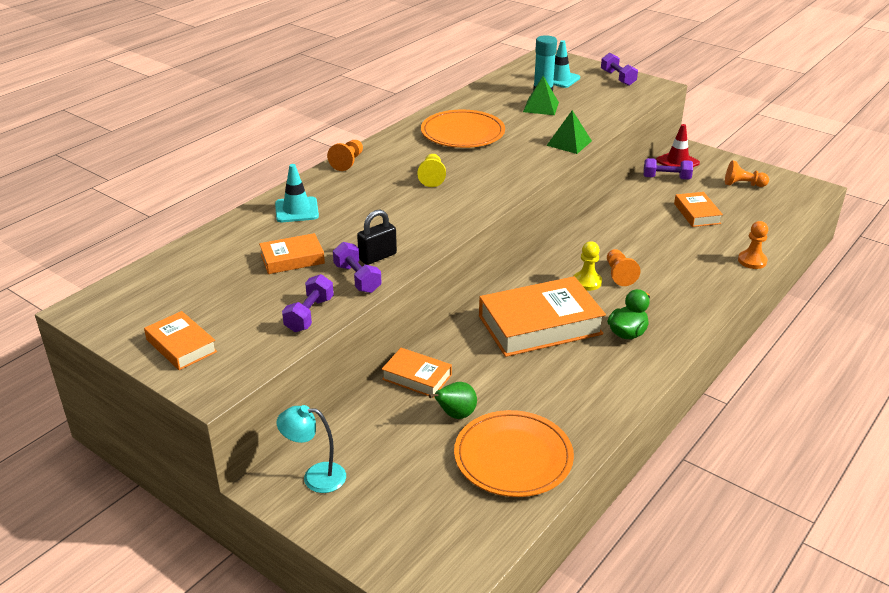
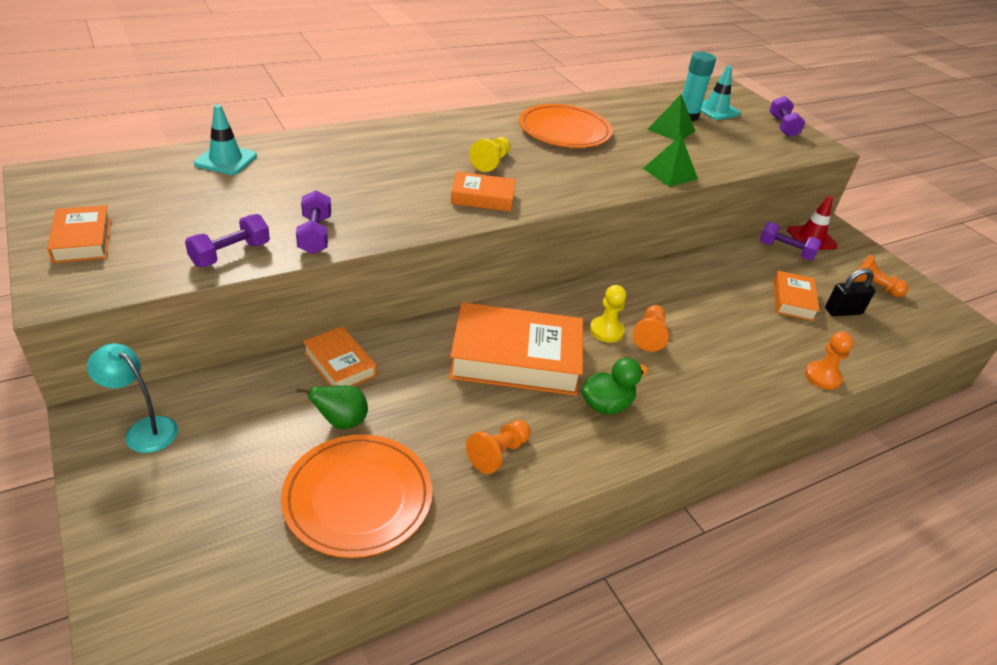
camera: 20 degrees right, 5 degrees up
(292, 259) = (275, 194): orange book -> orange book (482, 197)
(296, 210) = (329, 151): turquoise traffic cone -> turquoise traffic cone (226, 160)
(348, 162) = (423, 123): orange pawn -> orange pawn (498, 453)
(377, 257) = (357, 220): black padlock -> black padlock (843, 311)

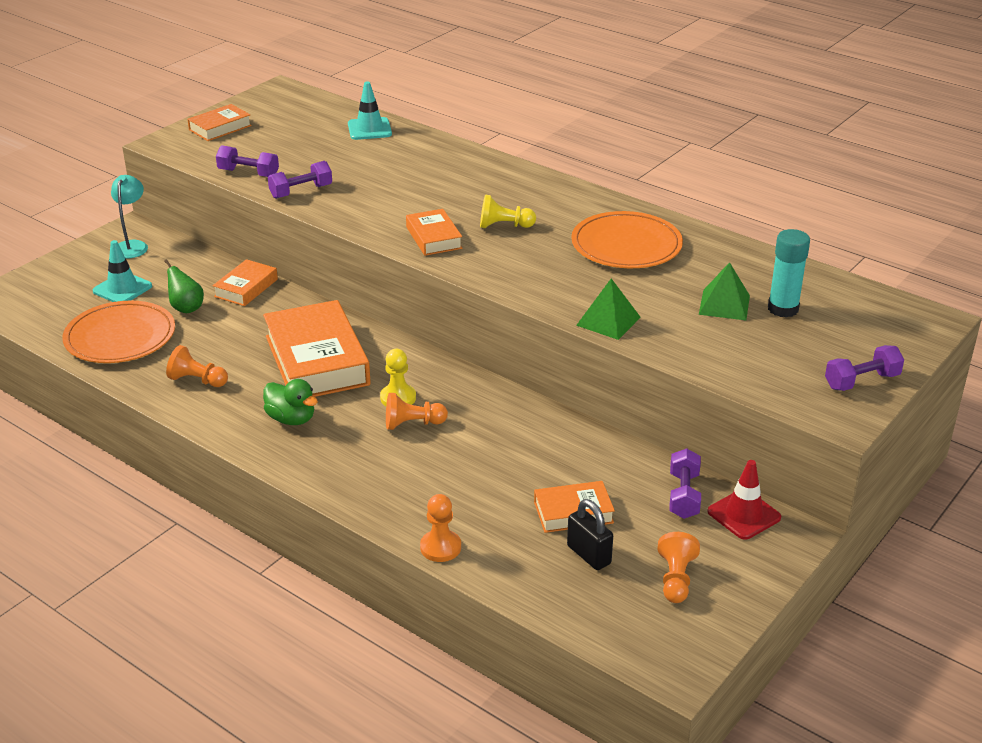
camera: 70 degrees right, 5 degrees down
(716, 110) = (836, 325): turquoise traffic cone -> turquoise traffic cone (122, 289)

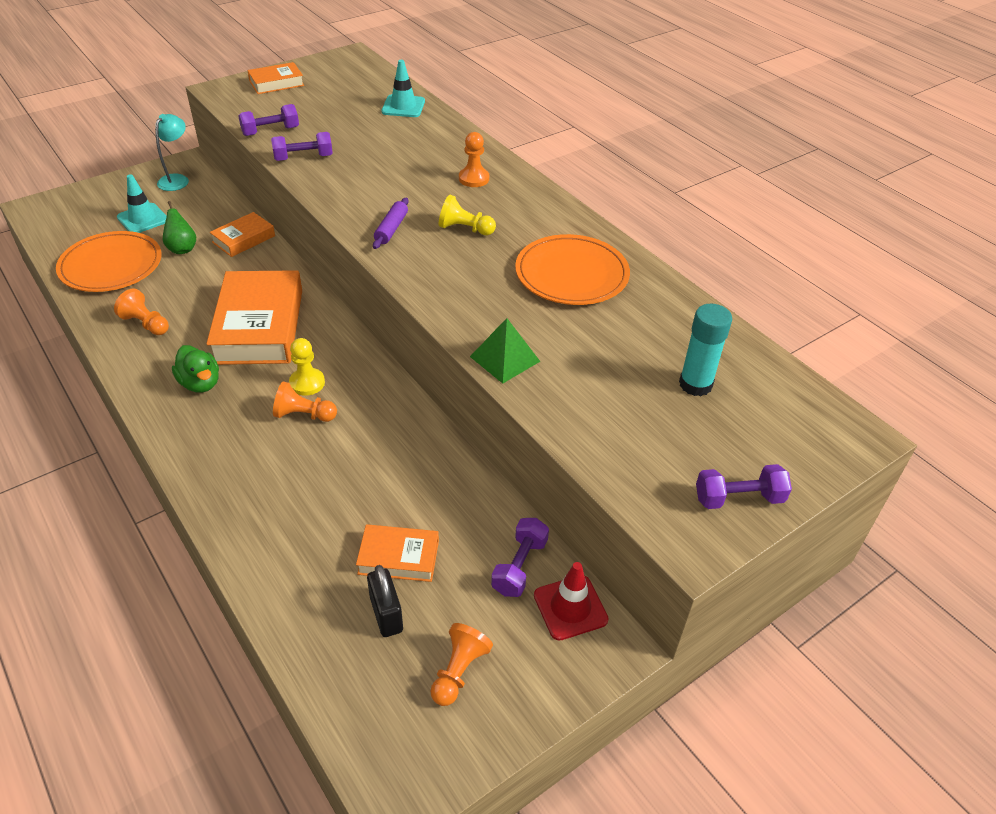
camera: 15 degrees right, 10 degrees up
(248, 173) = (270, 131): purple dumbbell -> purple dumbbell turned 60 degrees counterclockwise
(433, 238) = (391, 229): orange book -> purple rolling pin
(440, 547) = (249, 565): orange pawn -> orange pawn (474, 179)
(724, 304) = (635, 365): green pyramid -> none

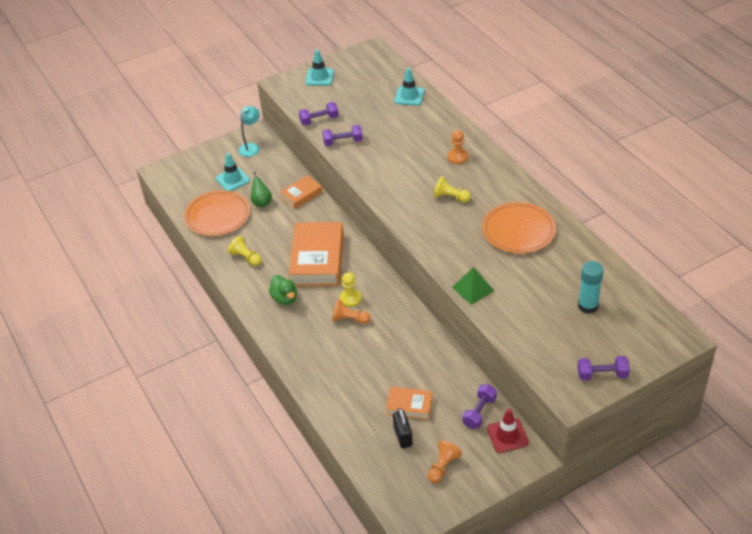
camera: 10 degrees right, 0 degrees up
(146, 324) = (246, 258): orange pawn -> yellow pawn
(276, 83) = (319, 77): orange book -> turquoise traffic cone
(391, 229) = (403, 197): purple rolling pin -> none

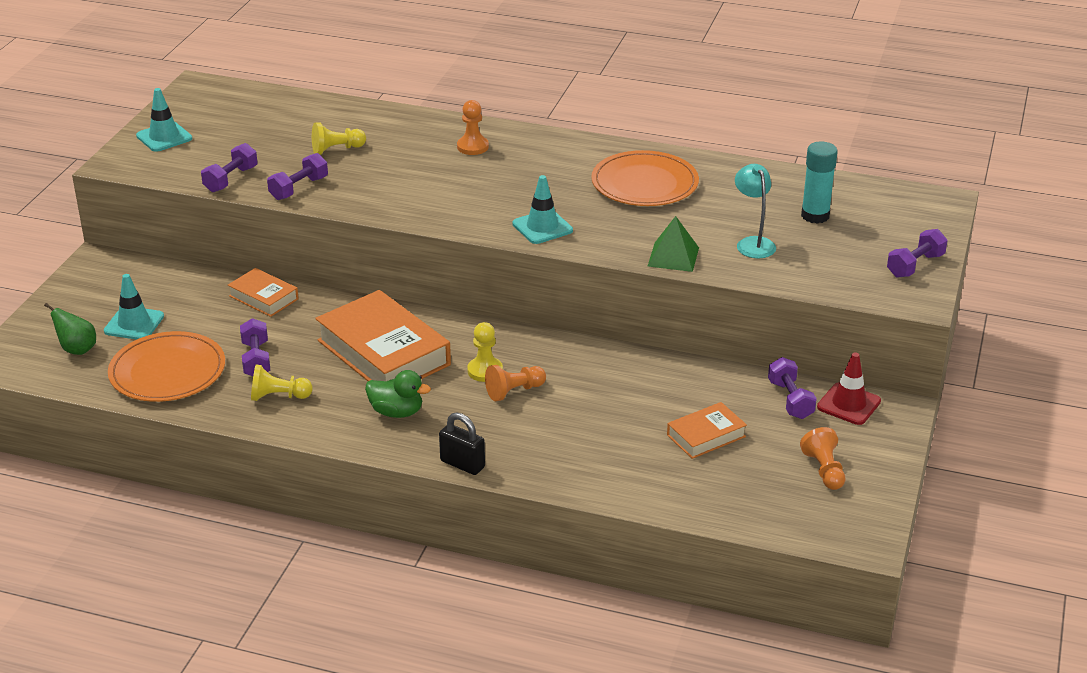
camera: 45 degrees left, 10 degrees down
(251, 147) = (112, 278): turquoise lamp -> turquoise lamp (753, 243)
(259, 230) = (256, 360): none -> purple dumbbell
(262, 202) = (216, 329): green pear -> green pear (77, 349)
(301, 195) = (263, 297): orange book -> orange book turned 60 degrees counterclockwise
(403, 436) = (740, 468): black padlock -> black padlock (462, 464)
(409, 96) = (322, 113): turquoise traffic cone -> turquoise traffic cone (542, 227)
(450, 197) = (521, 186): yellow pawn -> yellow pawn (336, 149)

